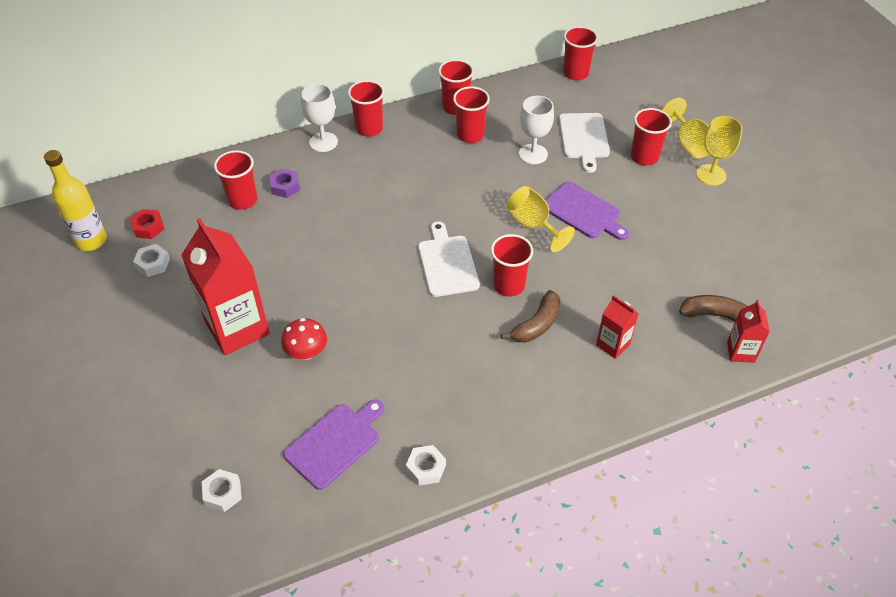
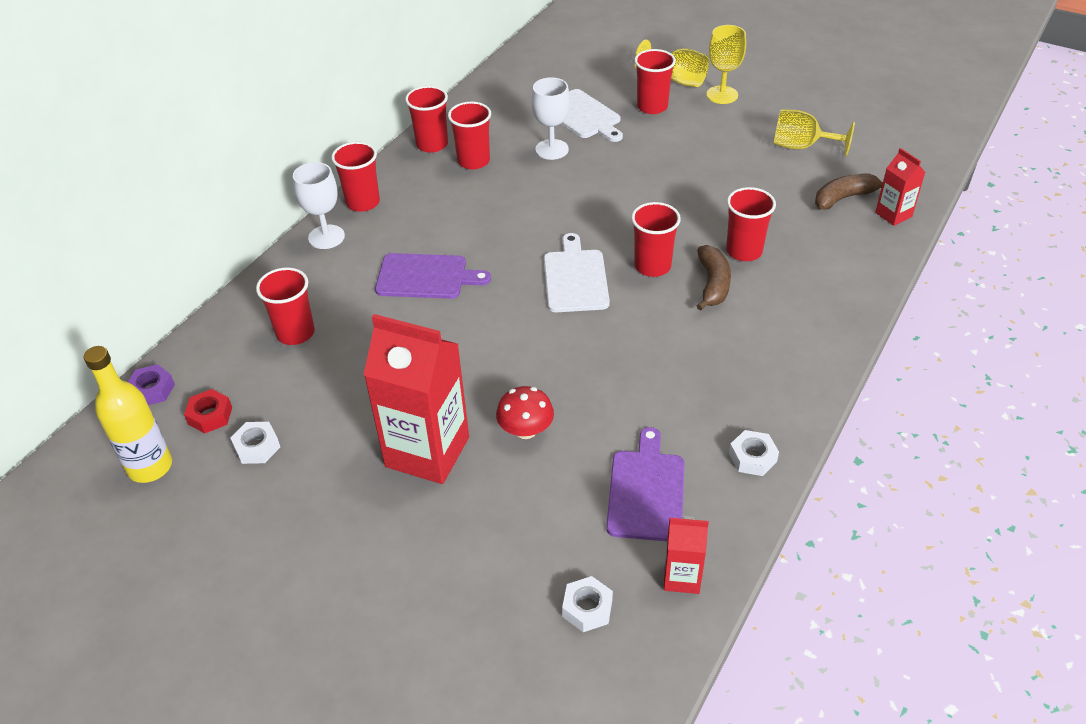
camera: 35 degrees left, 5 degrees down
(285, 186) = (330, 297): purple nut -> purple nut (152, 390)
(447, 263) = (575, 278): white cutting board -> white cutting board turned 45 degrees clockwise
(533, 225) = (618, 206): yellow goblet -> yellow goblet (801, 146)
(575, 73) = (516, 67): red cup -> red cup (744, 251)
(583, 212) = (649, 174): purple cutting board -> purple cutting board (426, 277)
(613, 345) = (792, 264): red carton -> red carton (682, 577)

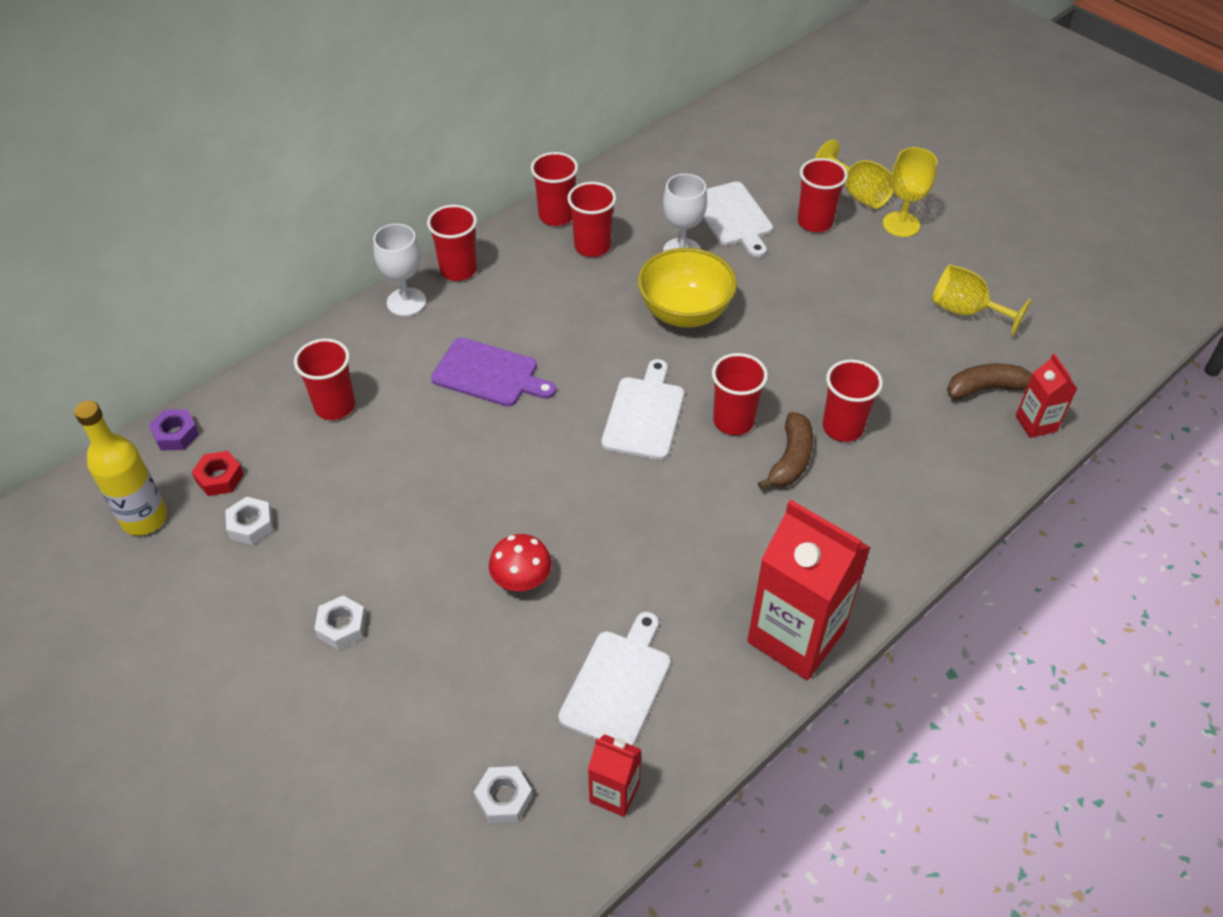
camera: 15 degrees right, 5 degrees up
(427, 452) = (413, 576): red carton -> red carton (795, 636)
(575, 194) = (685, 312): none -> yellow bowl
(646, 491) = (618, 684): purple cutting board -> white cutting board
(752, 457) = (746, 678): white nut -> white nut (342, 626)

